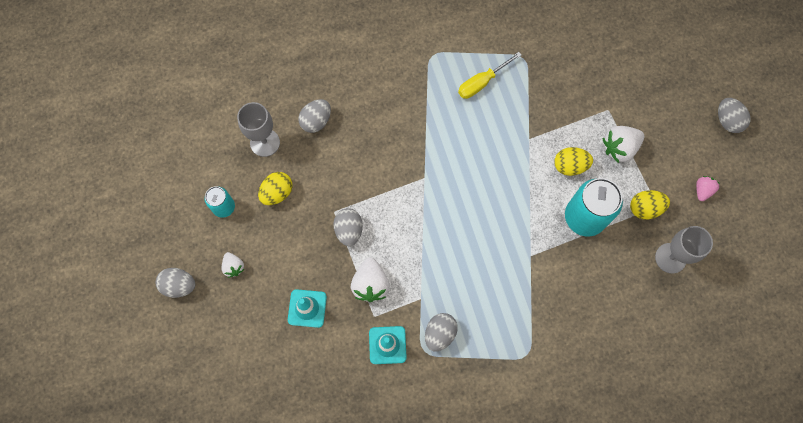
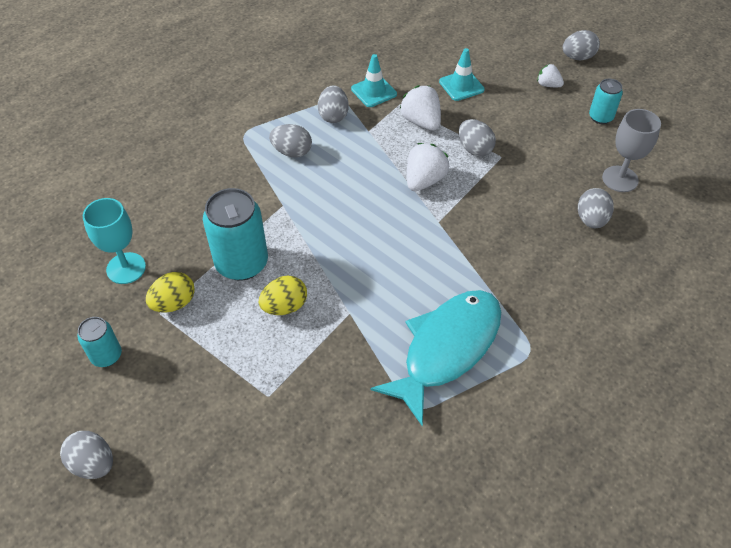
camera: 150 degrees right, 20 degrees down
(277, 193) = (566, 147): yellow egg -> none
(482, 82) = (447, 349): yellow screwdriver -> turquoise fish
(496, 309) = (292, 152): none -> grey egg
(619, 148) = (233, 355): white strawberry -> white strawberry (424, 180)
(670, 258) = (126, 268): grey goblet -> turquoise goblet
(702, 190) = (106, 356): pink strawberry -> turquoise can

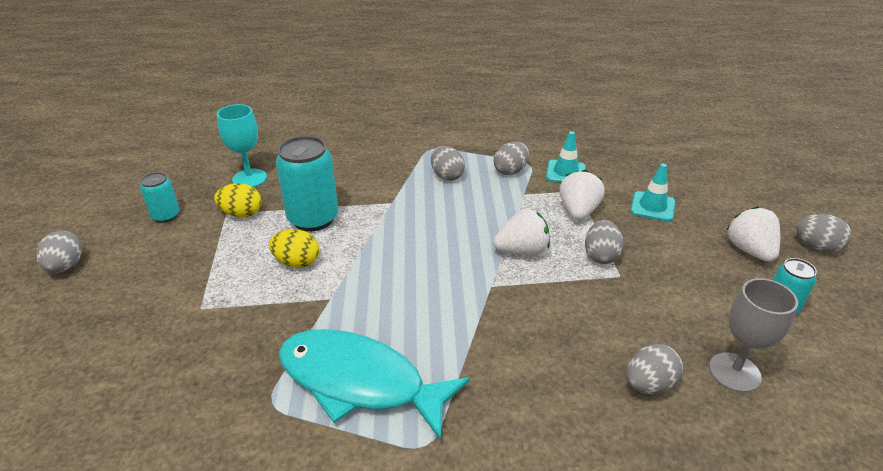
camera: 45 degrees right, 15 degrees down
(447, 349) = (359, 381): turquoise fish -> turquoise fish turned 150 degrees counterclockwise
(548, 85) = (749, 250): white strawberry -> white strawberry, size x1.70

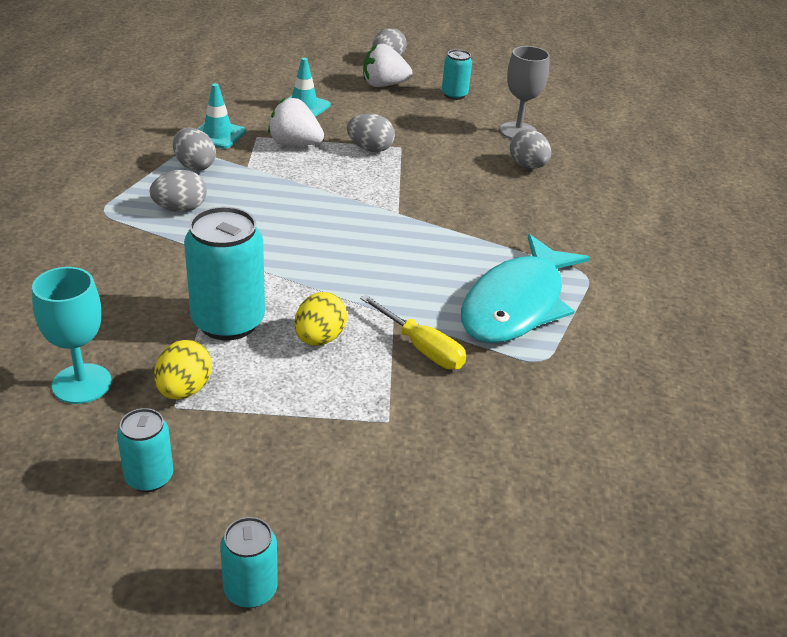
camera: 85 degrees left, 0 degrees up
(66, 266) = (250, 590): grey egg -> turquoise can
(288, 319) = (422, 348): none -> yellow screwdriver
(522, 251) = (349, 187): white strawberry -> none

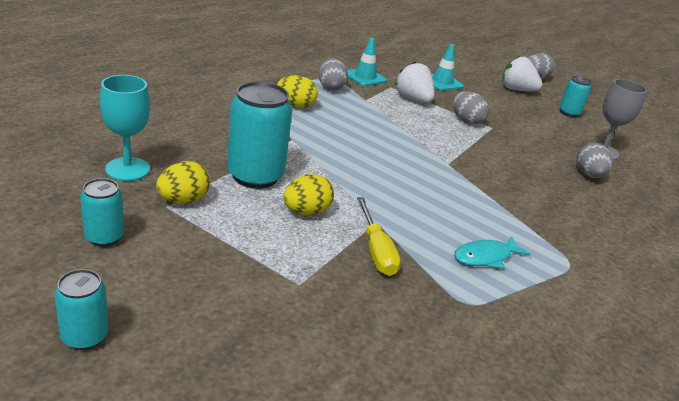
camera: 30 degrees right, 5 degrees down
(180, 209) = (295, 105): grey egg -> yellow egg
(516, 304) = (485, 257): turquoise fish -> turquoise fish, size x0.47

